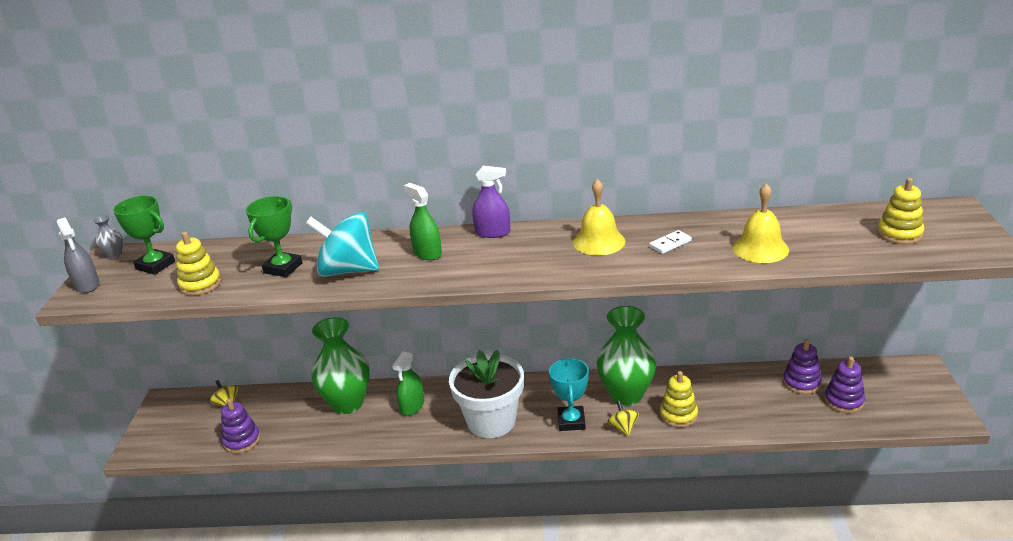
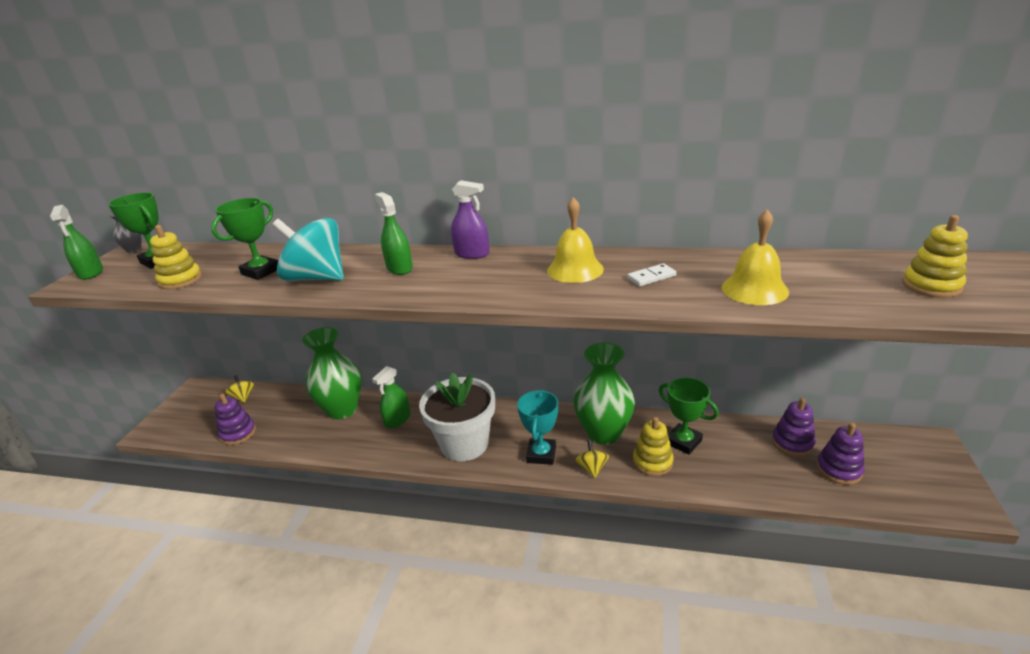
camera: 10 degrees right, 0 degrees up
(87, 285) = (91, 273): grey spray bottle -> green spray bottle
(703, 393) = (683, 442): none -> green trophy

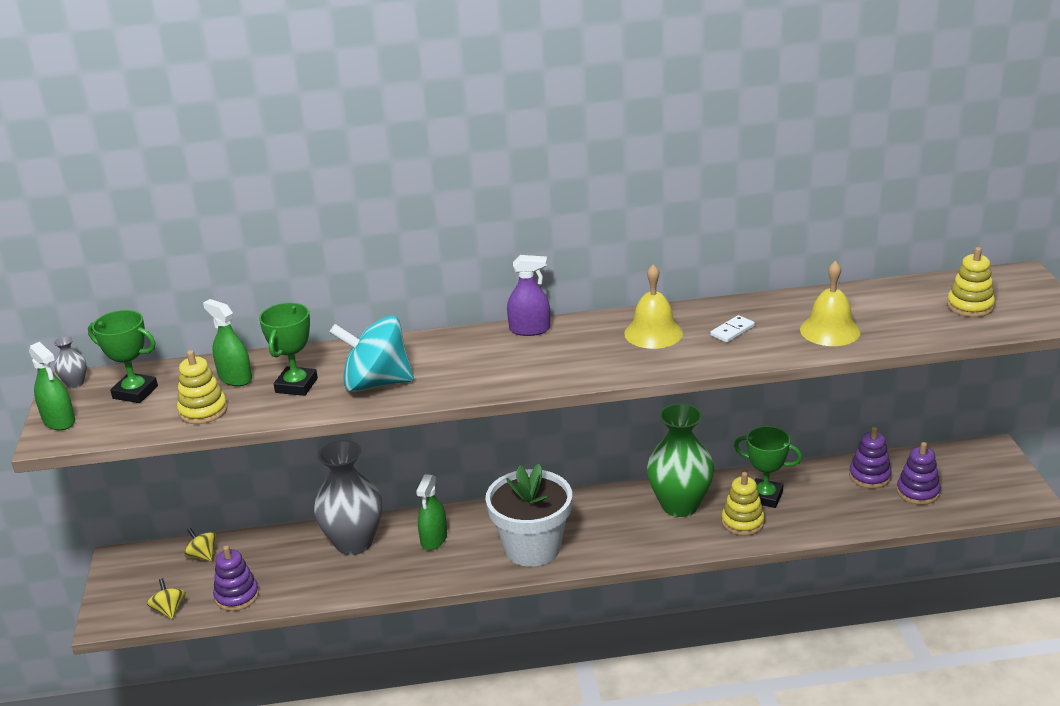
camera: 20 degrees left, 0 degrees up
(342, 409) = (354, 543): green vase -> grey vase
(399, 268) = (462, 357): green spray bottle -> green spray bottle (235, 378)
(541, 454) = (624, 540): turquoise trophy -> none
(592, 468) = (684, 541): yellow spinning top -> yellow spinning top (169, 610)

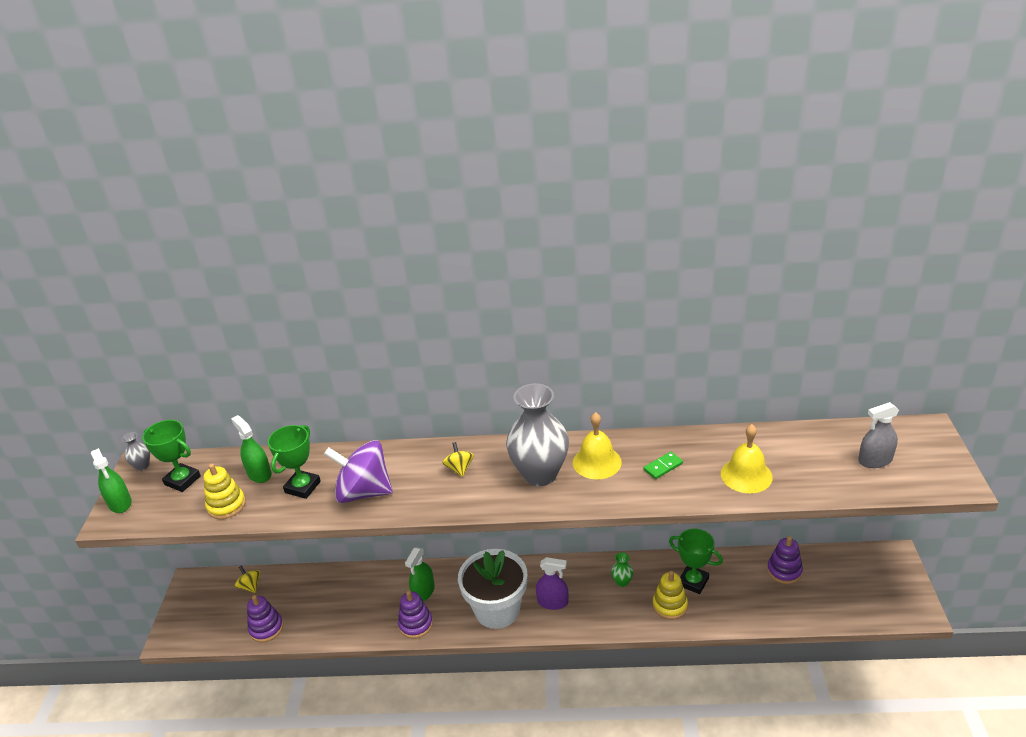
camera: 10 degrees right, 5 degrees up
(169, 610) = (215, 635): yellow spinning top -> yellow spinning top (459, 468)
(354, 543) = (363, 588): grey vase -> grey vase (540, 474)
(376, 383) = (364, 492): turquoise spinning top -> purple spinning top
(529, 329) = (497, 447): purple spray bottle -> purple spray bottle (553, 602)
(680, 505) = (622, 582): green vase -> green vase, size x0.41
(732, 331) = (663, 467): white domino -> green domino
(917, 492) = (822, 592): purple stacking toy -> purple stacking toy (416, 624)
(970, 306) = (875, 460): yellow stacking toy -> grey spray bottle

